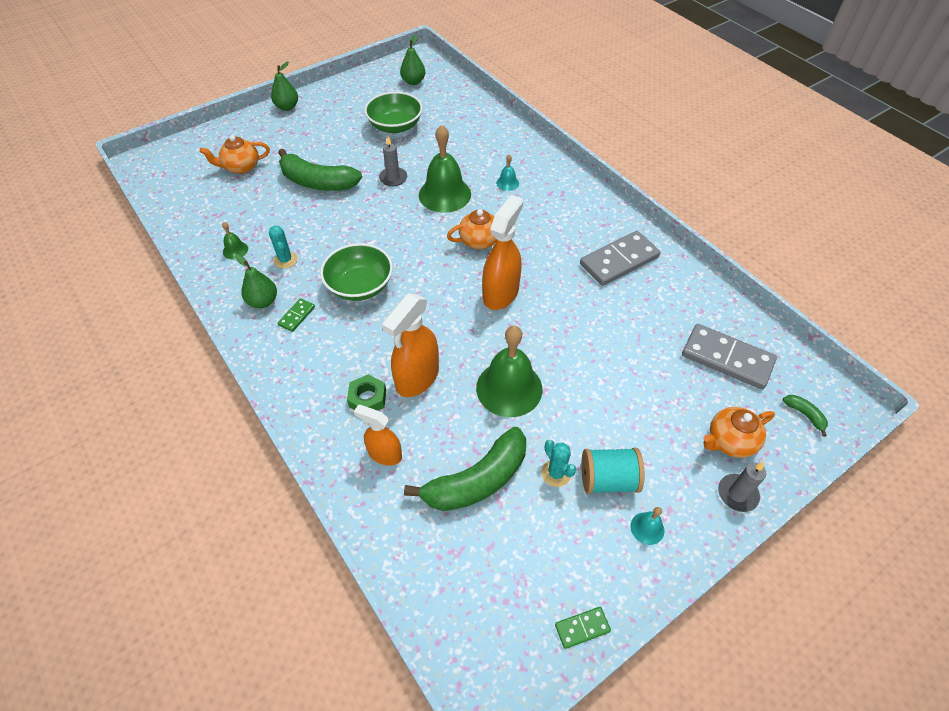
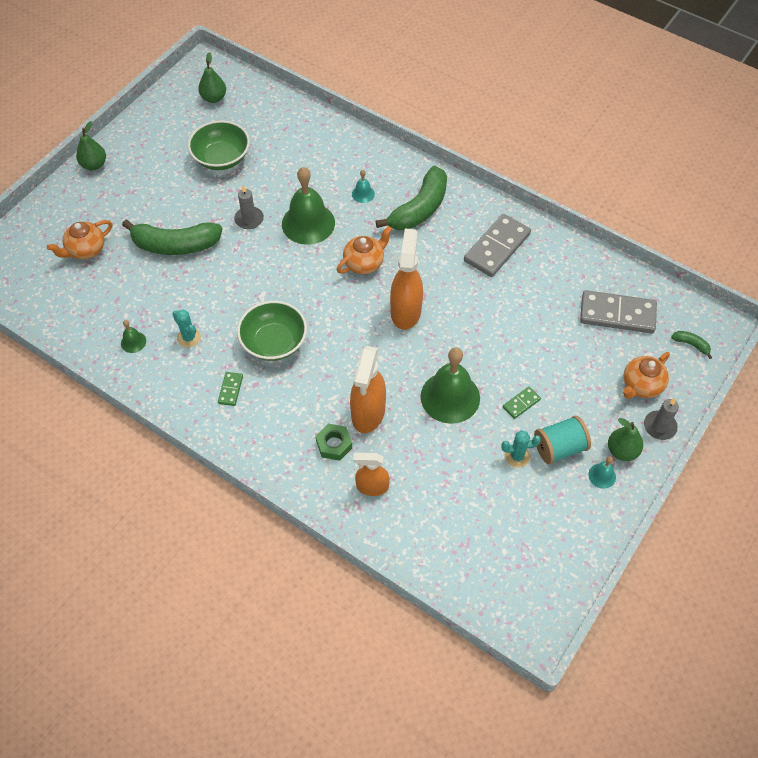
camera: 20 degrees left, 5 degrees up
(263, 301) = (191, 385): green pear -> green pear (622, 451)
(477, 480) = (457, 483): green banana -> green banana (419, 209)
(556, 473) = (517, 456): turquoise cactus -> turquoise cactus turned 45 degrees counterclockwise
(582, 628) = (581, 565): green domino -> green domino (521, 403)

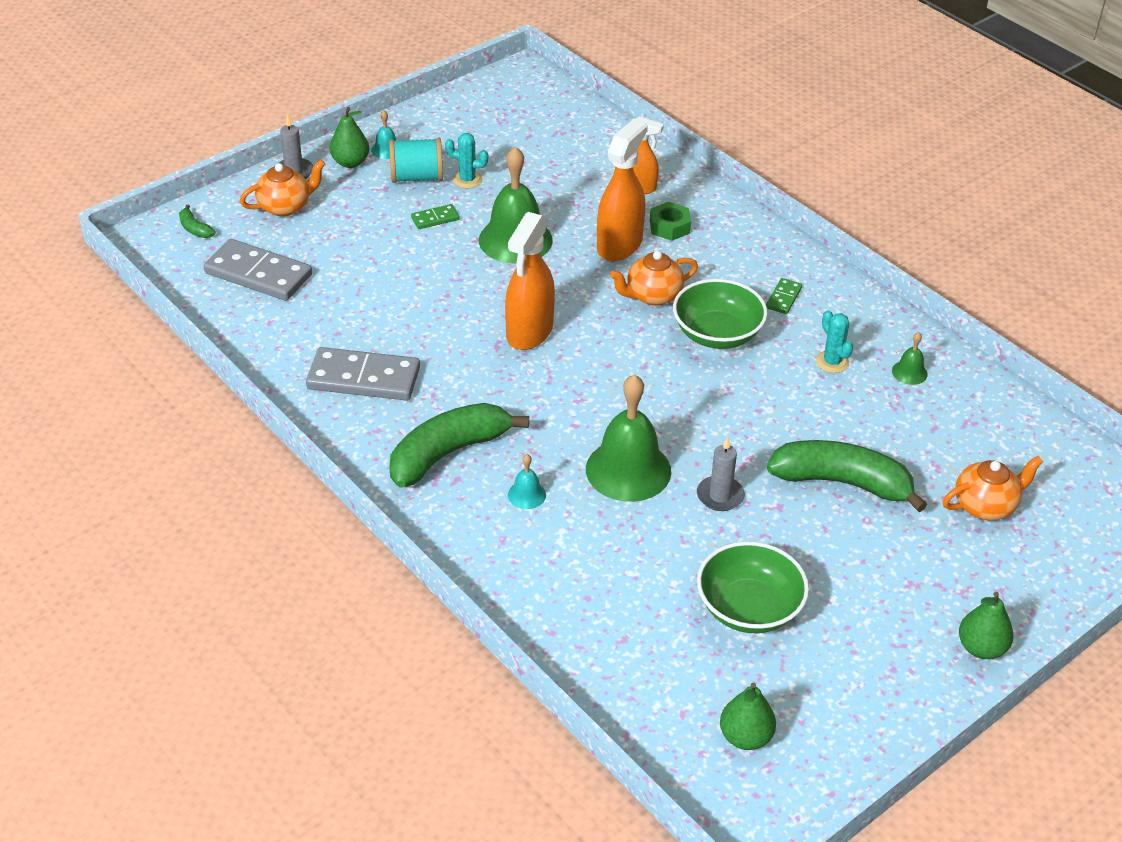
camera: 165 degrees left, 15 degrees down
(364, 263) = (563, 399): orange teapot -> orange teapot (653, 295)
(497, 247) = (364, 378): grey domino -> grey domino turned 45 degrees clockwise

